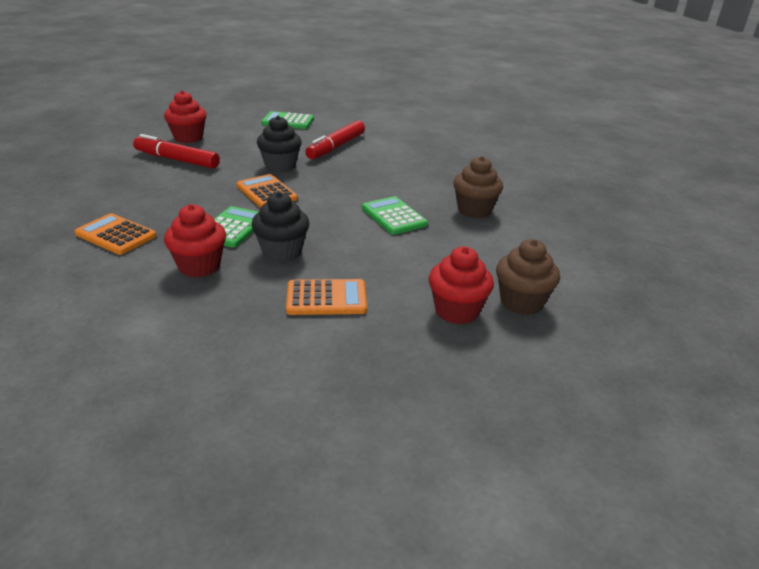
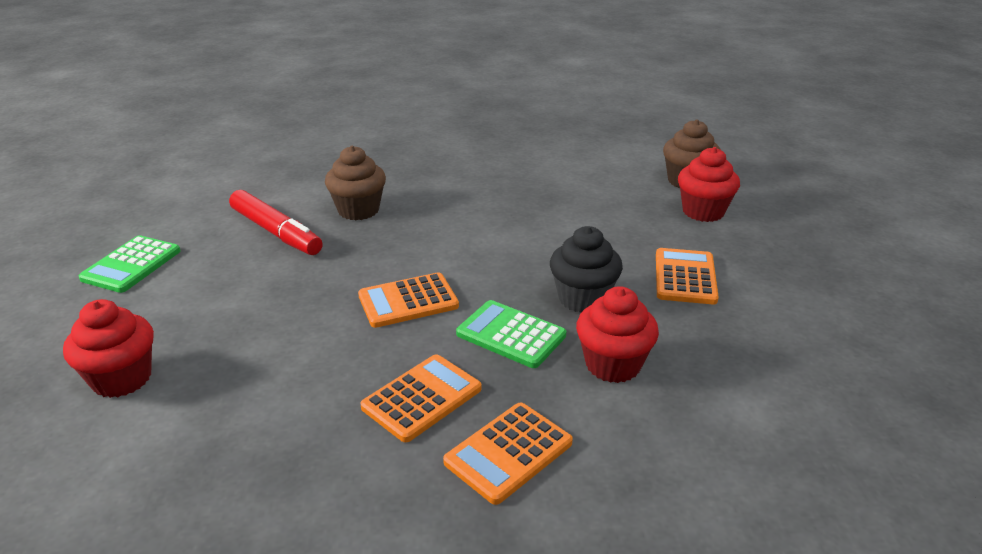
camera: 75 degrees left, 0 degrees up
(168, 206) = (422, 398): none -> orange calculator
(177, 160) = (228, 391): red marker -> none
(280, 166) = (318, 284): black cupcake -> none
(393, 216) = (510, 217): green calculator -> none
(474, 210) = (508, 171): brown cupcake -> brown cupcake (358, 210)

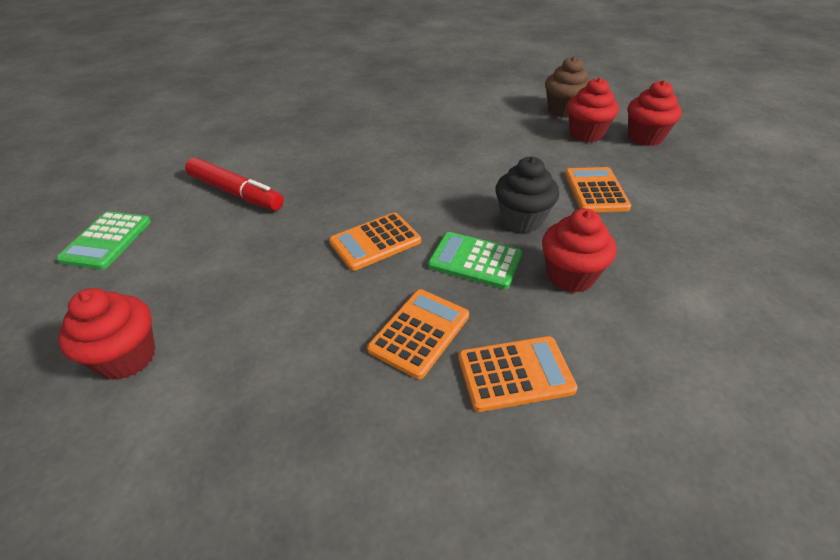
camera: 10 degrees left, 10 degrees up
(358, 210) = (303, 164): brown cupcake -> none
(508, 452) = (515, 374): orange calculator -> orange calculator turned 135 degrees counterclockwise
(776, 223) = (645, 137): none -> red cupcake

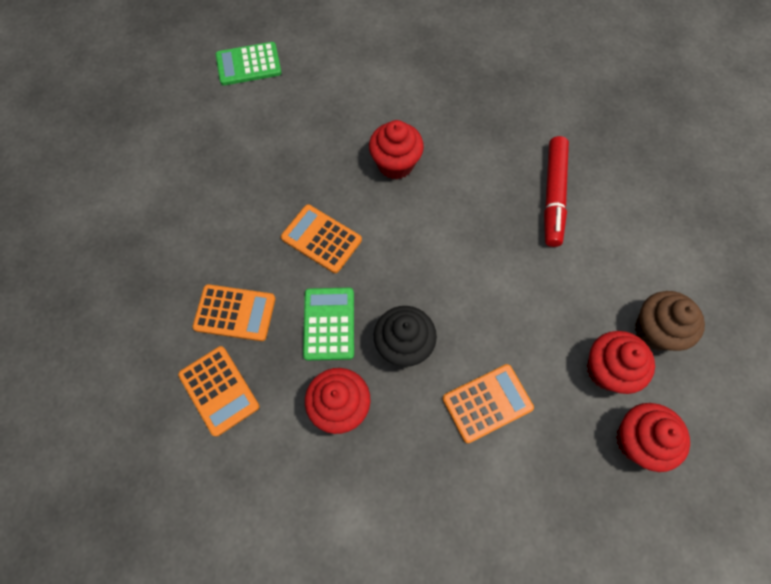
camera: 65 degrees right, 25 degrees up
(127, 357) = (155, 153): red cupcake -> red cupcake (395, 164)
(235, 192) = (340, 105): red marker -> red marker (553, 195)

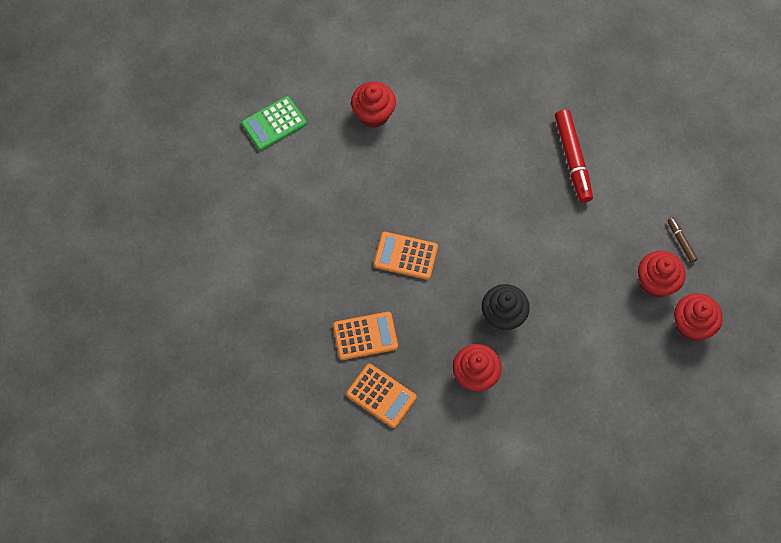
camera: 20 degrees left, 0 degrees up
(329, 324) = (440, 319): green calculator -> none
(395, 164) = (438, 174): red cupcake -> red cupcake (373, 114)
(487, 403) = (579, 336): orange calculator -> none
(654, 331) = (681, 242): brown cupcake -> brown marker

